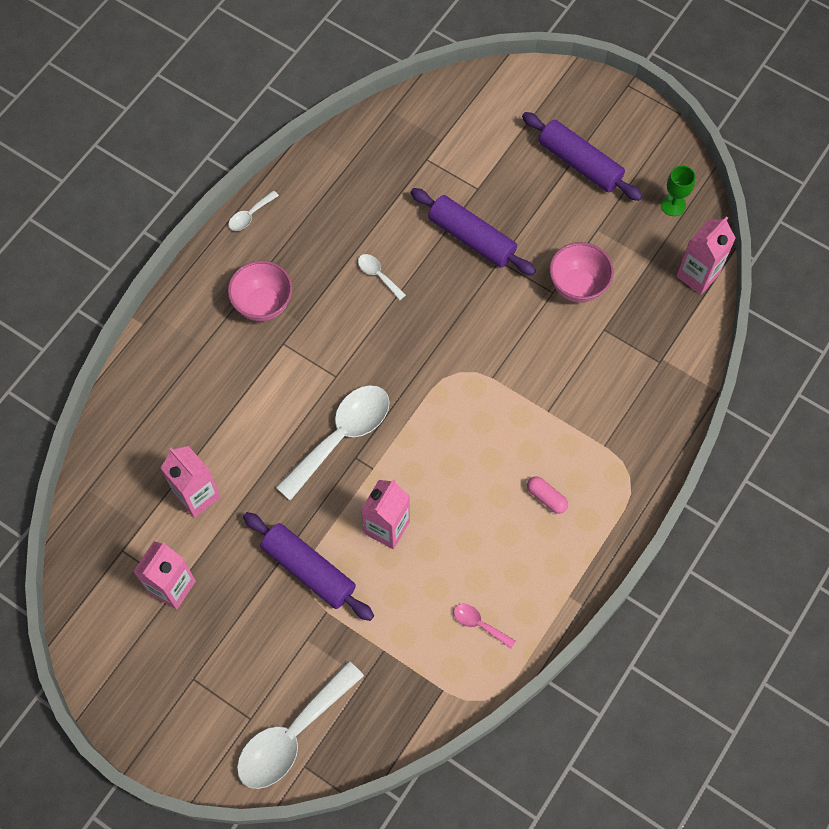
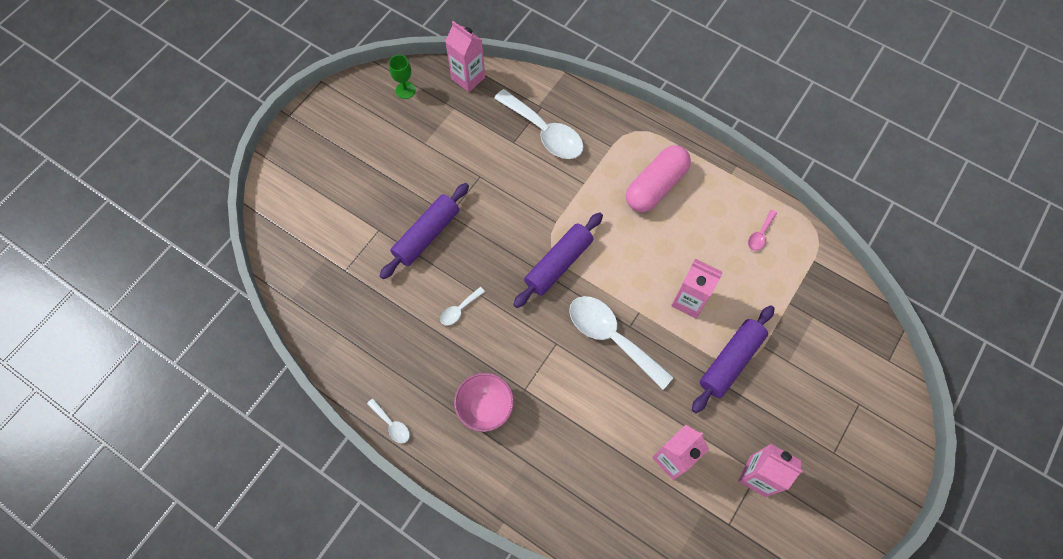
camera: 90 degrees left, 0 degrees up
(292, 735) = (866, 370): white spoon -> white spoon (544, 132)
(546, 497) = (655, 186): pink capsule -> pink capsule, size x2.26
(577, 286) = (475, 158): pink bowl -> none
(580, 163) = (361, 152): purple rolling pin -> purple rolling pin (558, 263)

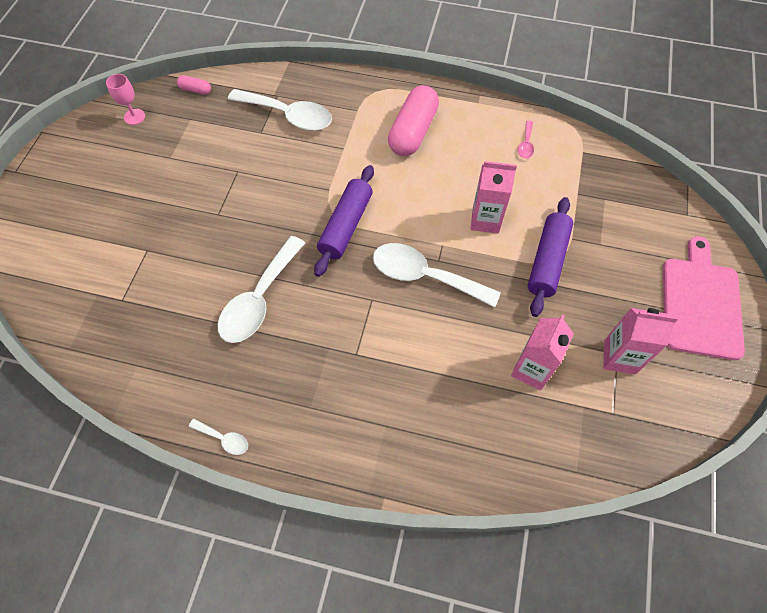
camera: 20 degrees left, 5 degrees down
(405, 90) = (134, 117): green goblet -> pink goblet
(427, 235) = (200, 240): purple rolling pin -> none
(459, 310) = (259, 299): white spoon -> white spoon, size x2.24
(468, 78) = (195, 90): pink carton -> pink capsule
(485, 408) = (321, 387): pink bowl -> none
(859, 453) = (701, 303): none -> pink cutting board

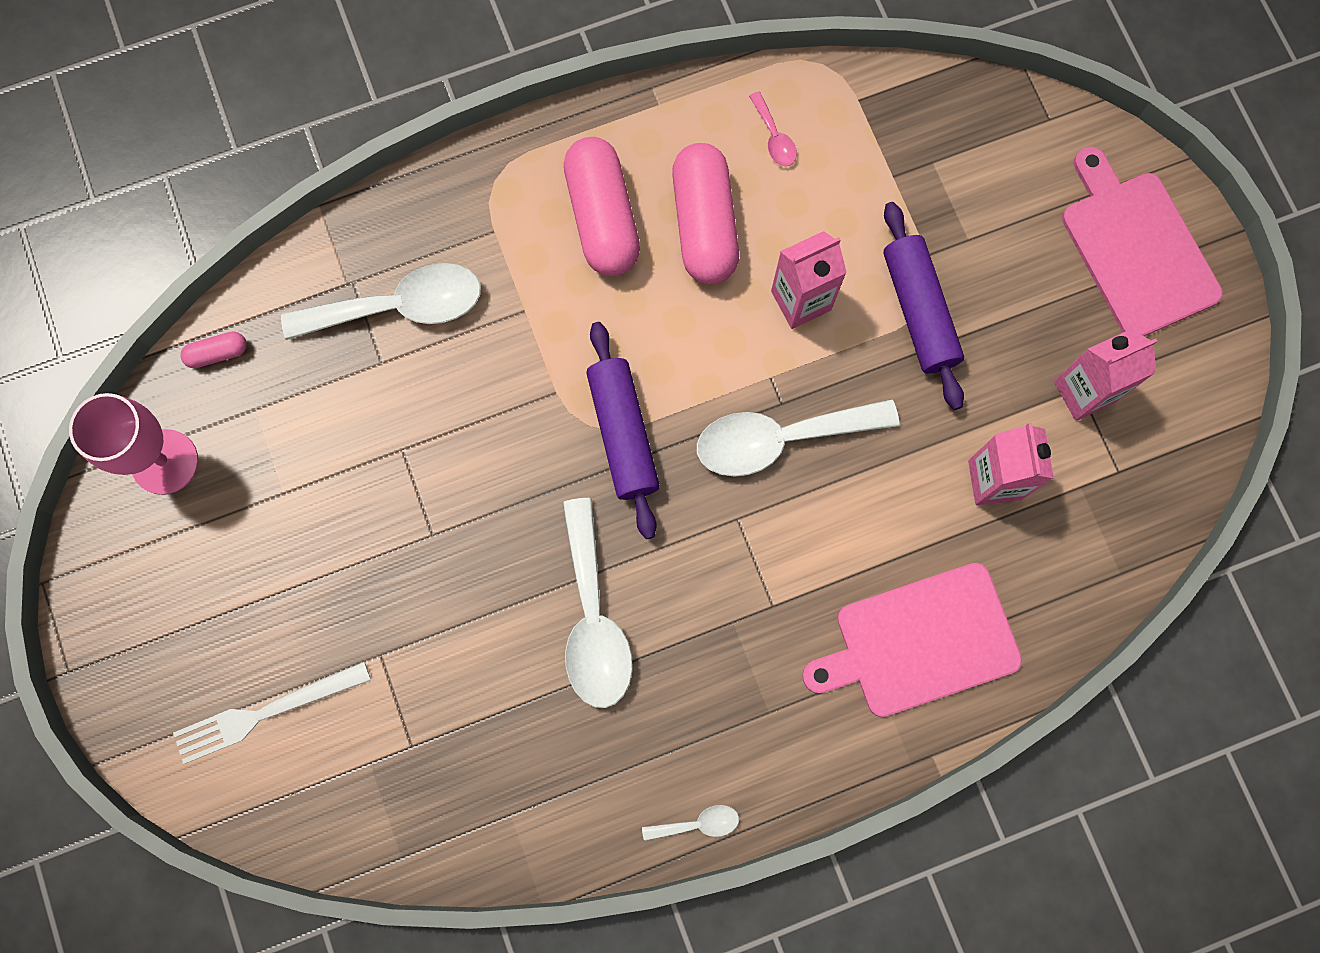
camera: 35 degrees left, 15 degrees up
(75, 241) = (266, 712): none -> white fork
(134, 117) = (164, 462): pink goblet -> pink goblet, size x1.75
(424, 427) = (919, 642): none -> pink cutting board
(461, 161) = (704, 224): none -> pink capsule

